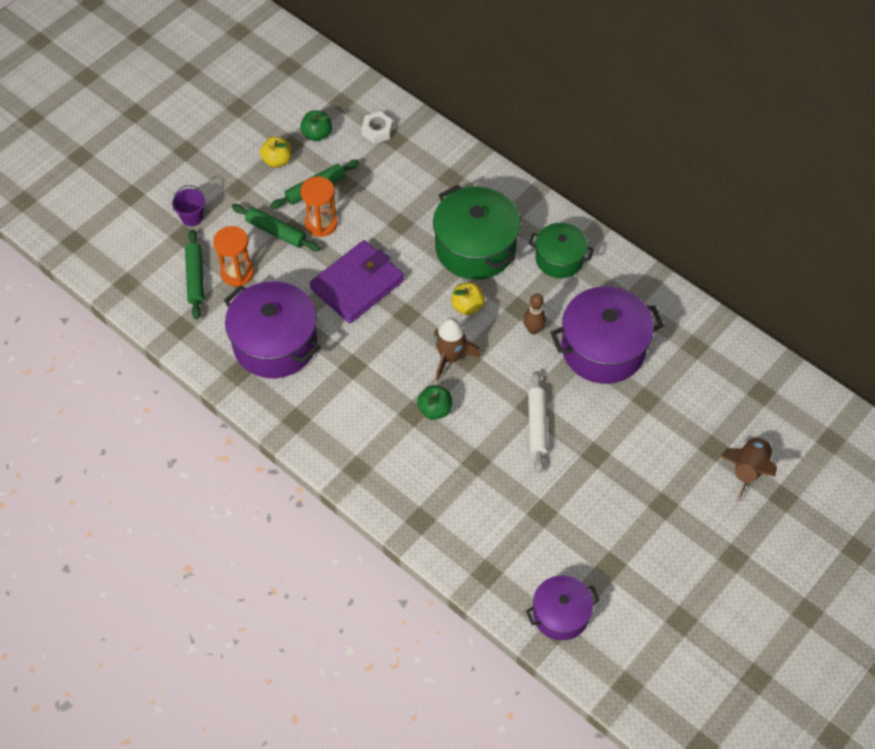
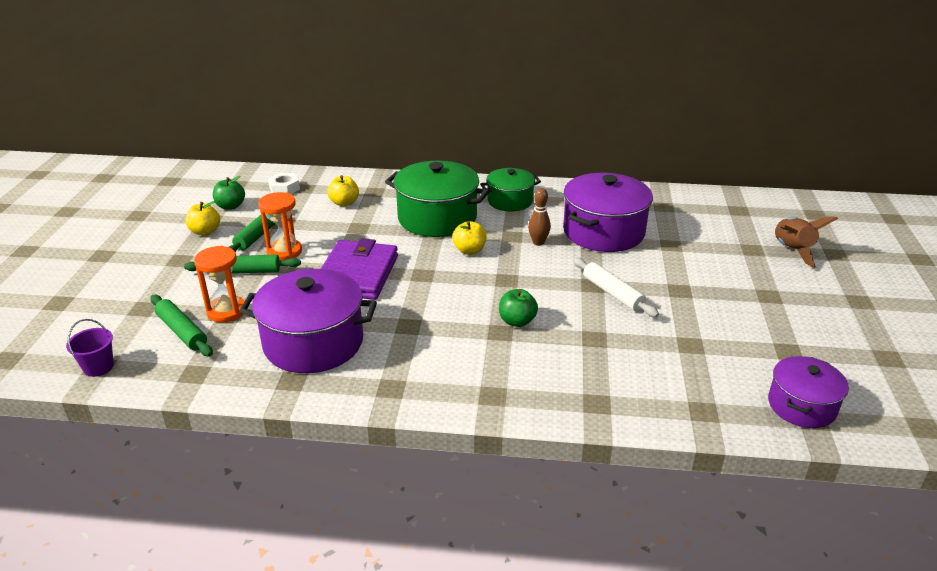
camera: 35 degrees left, 25 degrees down
(192, 217) = (143, 293): purple bucket -> purple bucket (98, 367)
(413, 181) = (344, 203): none -> yellow apple
(450, 357) = (491, 284): brown rocket -> none

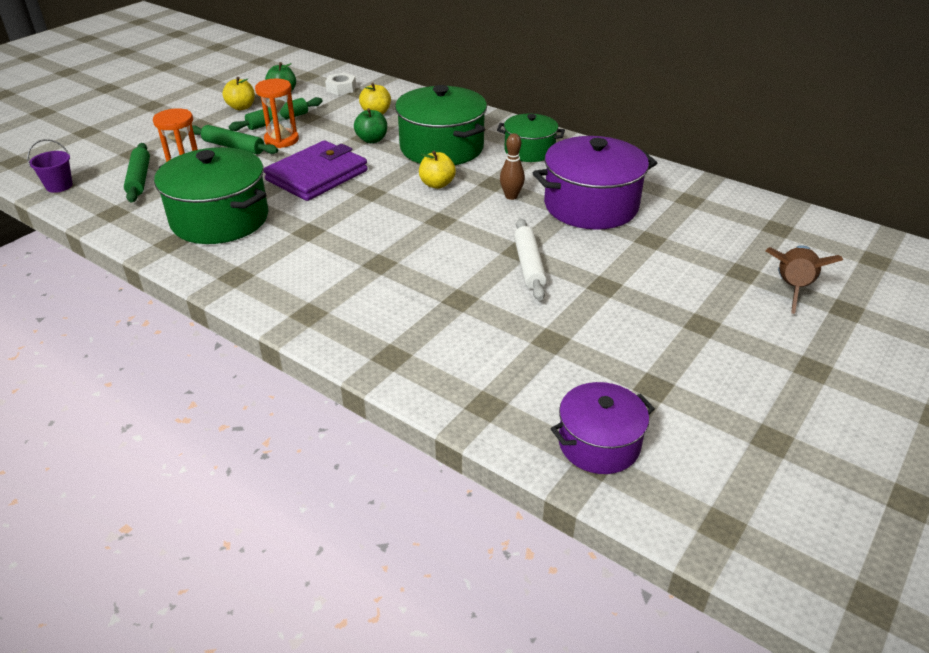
camera: 30 degrees right, 5 degrees up
(313, 342) = (220, 219): purple pot -> green pot
(517, 321) = (405, 259): green apple -> green apple (372, 140)

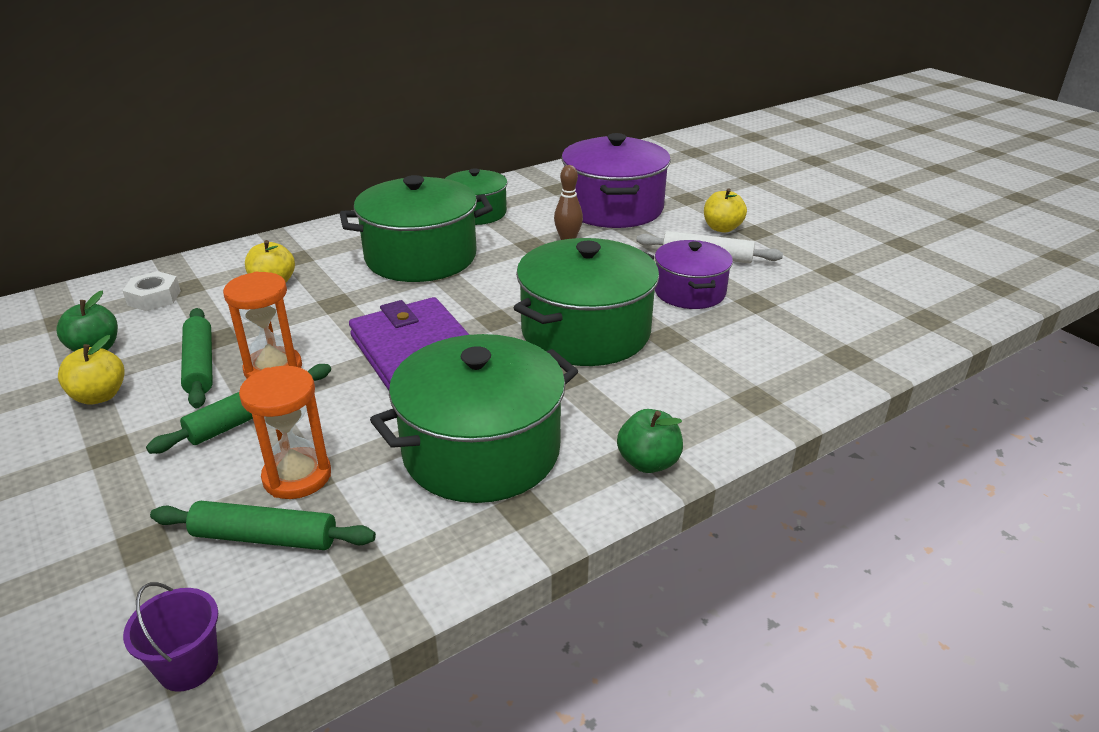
camera: 70 degrees left, 5 degrees down
(370, 229) = (585, 332): none -> green pot
(372, 140) = (351, 298): green apple -> green apple (648, 462)
(437, 184) = (509, 275): yellow apple -> yellow apple (722, 228)
(599, 444) = (977, 280): purple pot -> purple pot (689, 292)
(792, 288) = (782, 168): brown rocket -> none

